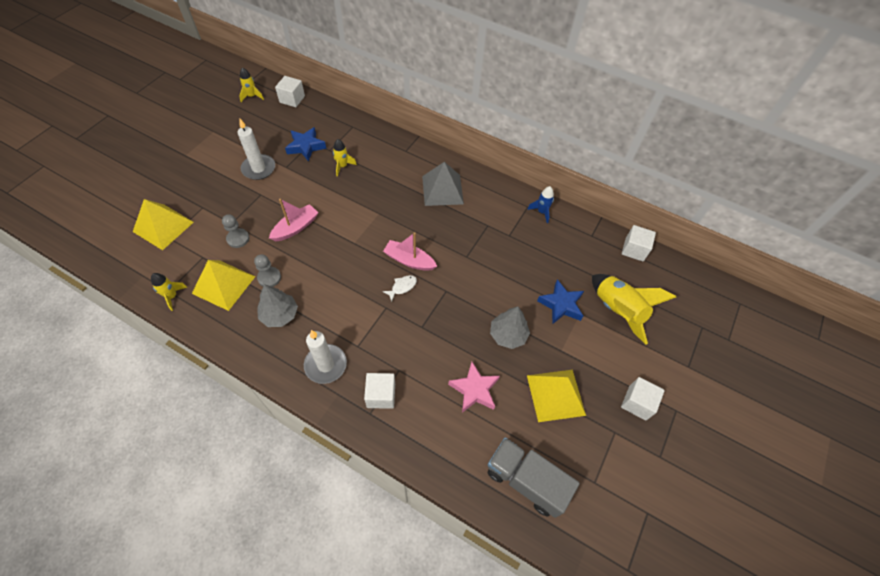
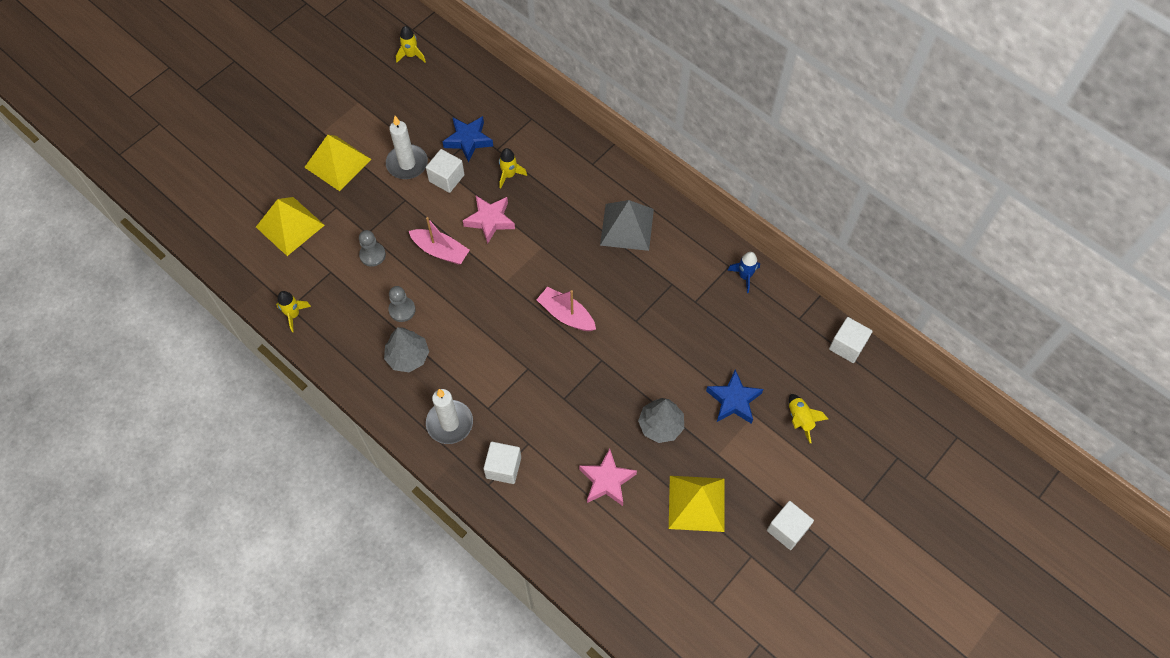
camera: 15 degrees right, 5 degrees up
(224, 284) = (351, 310): yellow pyramid -> yellow pyramid (337, 163)
(292, 99) = (461, 66): white cube -> white cube (446, 178)
(296, 228) = (440, 251): pink boat -> pink boat turned 60 degrees clockwise
(333, 200) = (490, 220): none -> pink star
(402, 287) = (551, 347): white fish -> none
(526, 480) = (638, 586): grey truck -> none
(617, 310) = (800, 419): yellow rocket -> yellow rocket, size x0.52

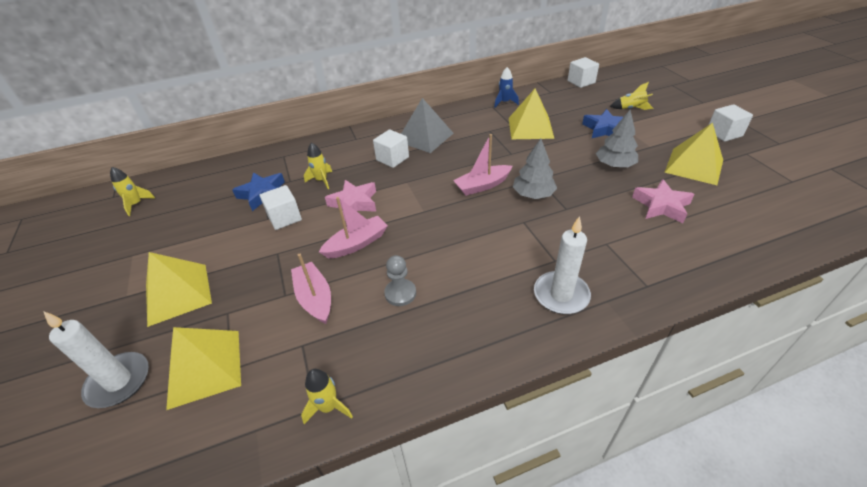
camera: 60 degrees left, 20 degrees down
(372, 255) = (315, 298): grey pawn -> pink boat
(407, 164) = (240, 240): white candle -> white candle (119, 381)
(408, 356) = (460, 306): grey tree -> grey tree (533, 194)
(503, 467) = (629, 268): white cube -> white cube (392, 158)
(698, 323) = (530, 128): none -> yellow pyramid

